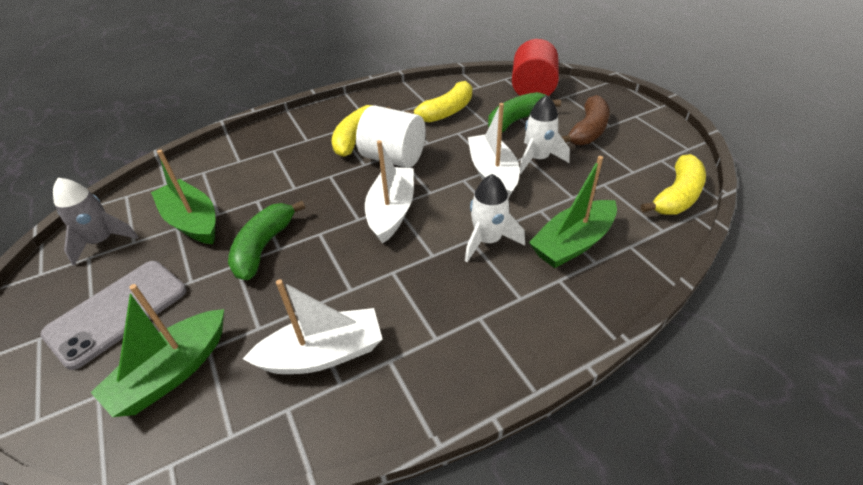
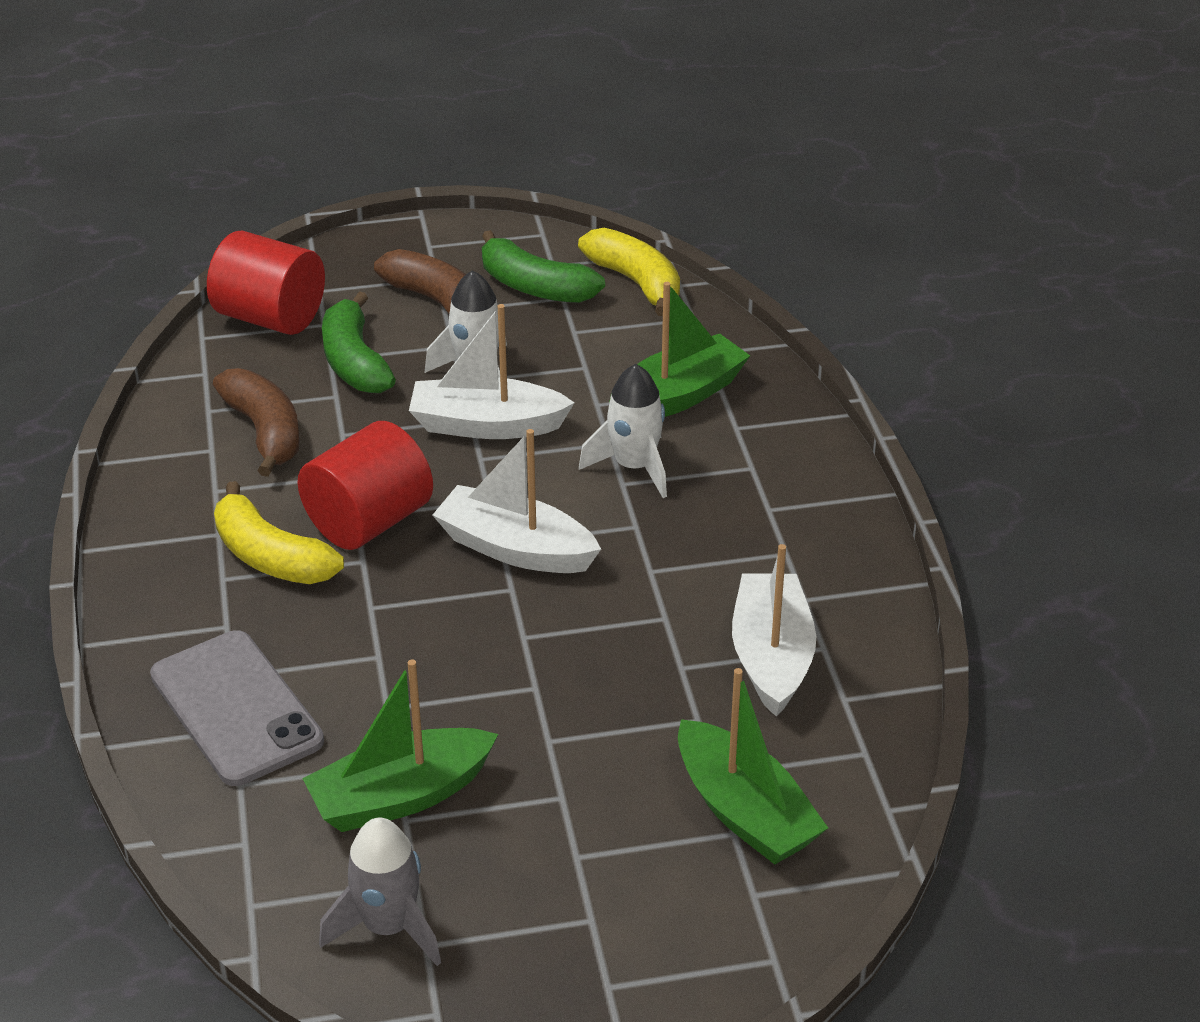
camera: 75 degrees left, 5 degrees down
(117, 312) = (594, 886): grey phone -> grey phone (236, 708)
(264, 247) = (523, 704): green banana -> green banana (535, 287)
(393, 158) = (369, 521): white cylinder -> red cylinder
(446, 112) = (264, 432): yellow banana -> brown banana
(572, 243) = (678, 396): green boat -> green boat turned 105 degrees counterclockwise

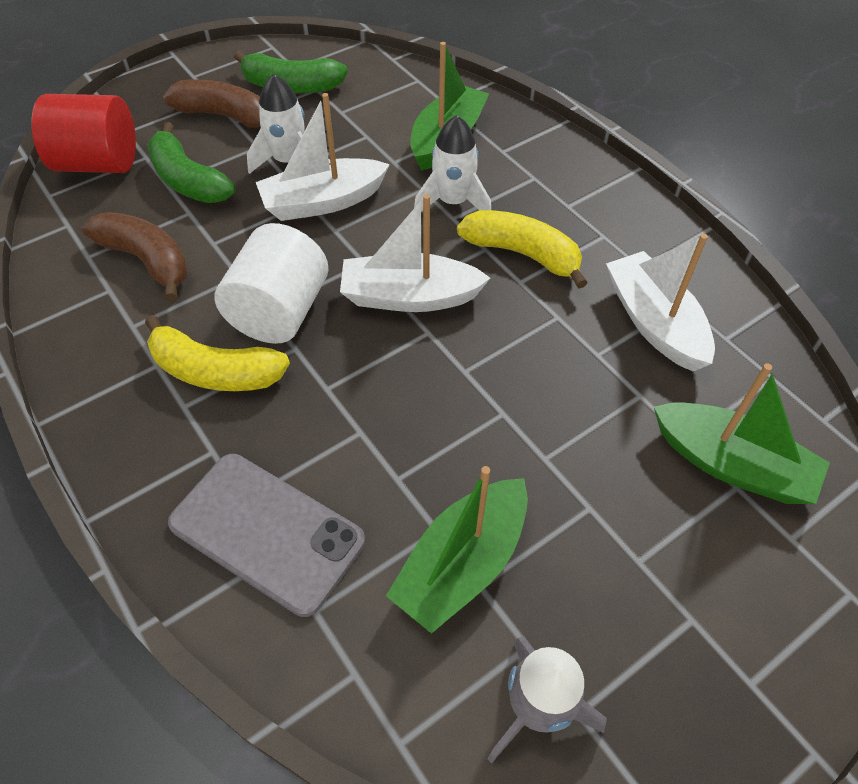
camera: 25 degrees left, 15 degrees up
(369, 521) = (279, 312): red cylinder -> white cylinder
(636, 282) = (362, 65): yellow banana -> yellow banana (522, 254)

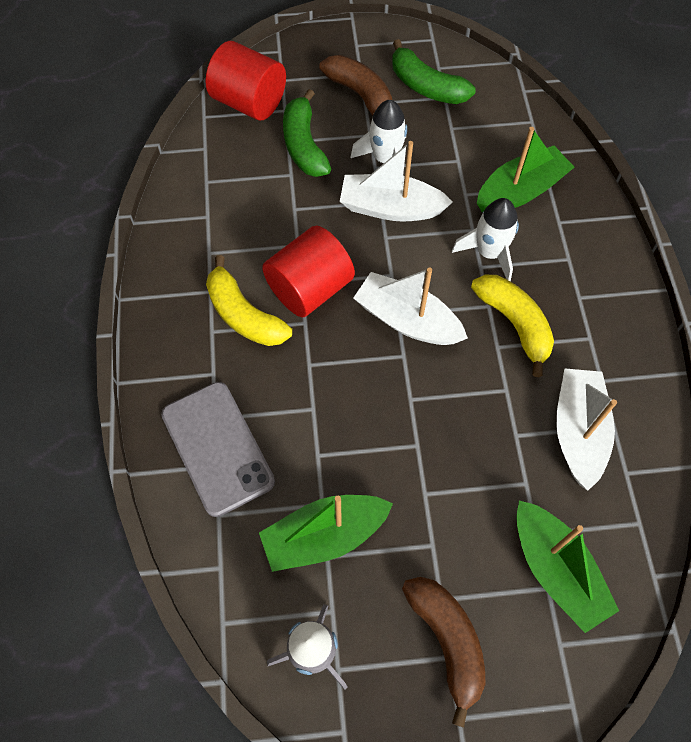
camera: 30 degrees right, 10 degrees up
(147, 261) = (243, 203): brown banana -> brown banana (447, 641)
(279, 312) = (310, 288): white cylinder -> red cylinder

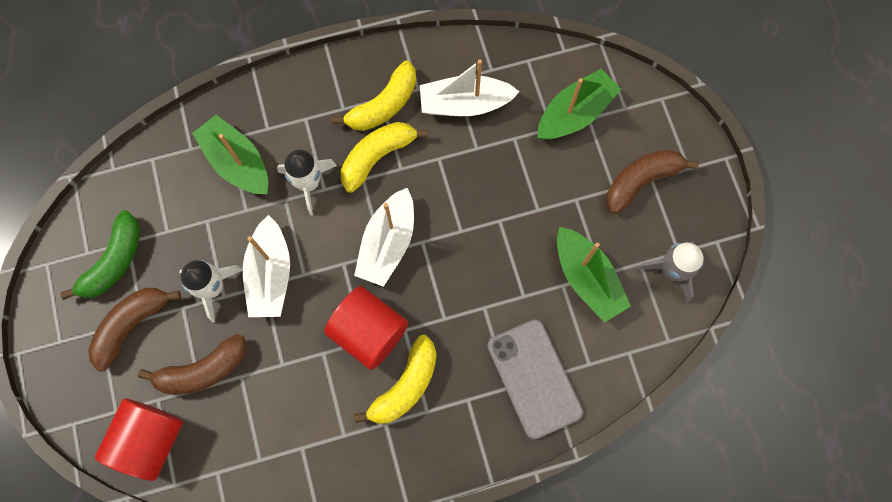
camera: 100 degrees left, 10 degrees up
(218, 447) = (534, 378): grey phone -> grey phone turned 75 degrees counterclockwise
(304, 145) = (203, 370): green banana -> brown banana
(581, 340) = (383, 105): none -> yellow banana

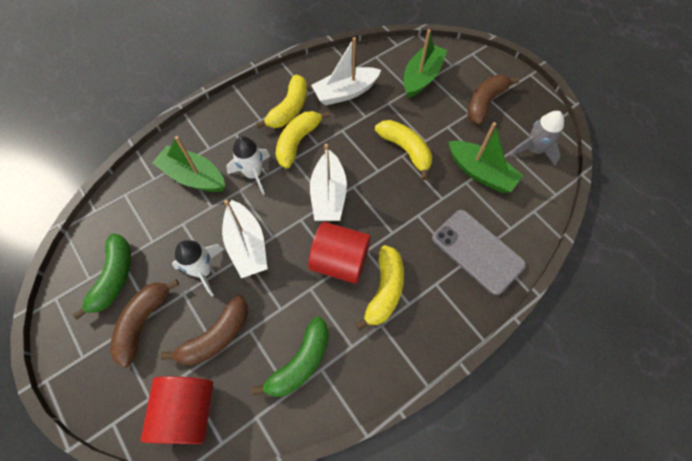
camera: 20 degrees left, 10 degrees down
(282, 432) = (300, 362): none -> green banana
(507, 214) = (405, 150): none -> yellow banana

